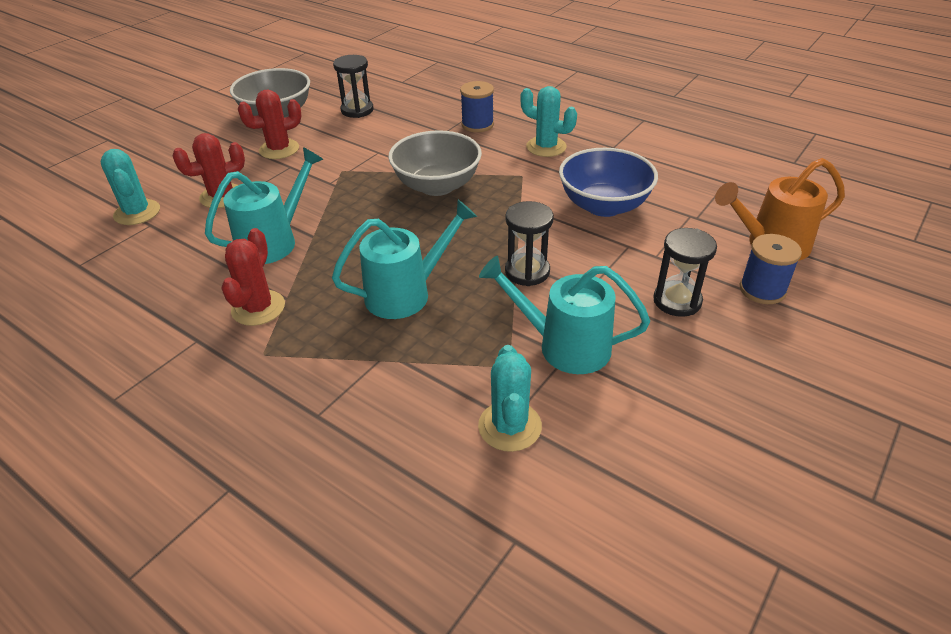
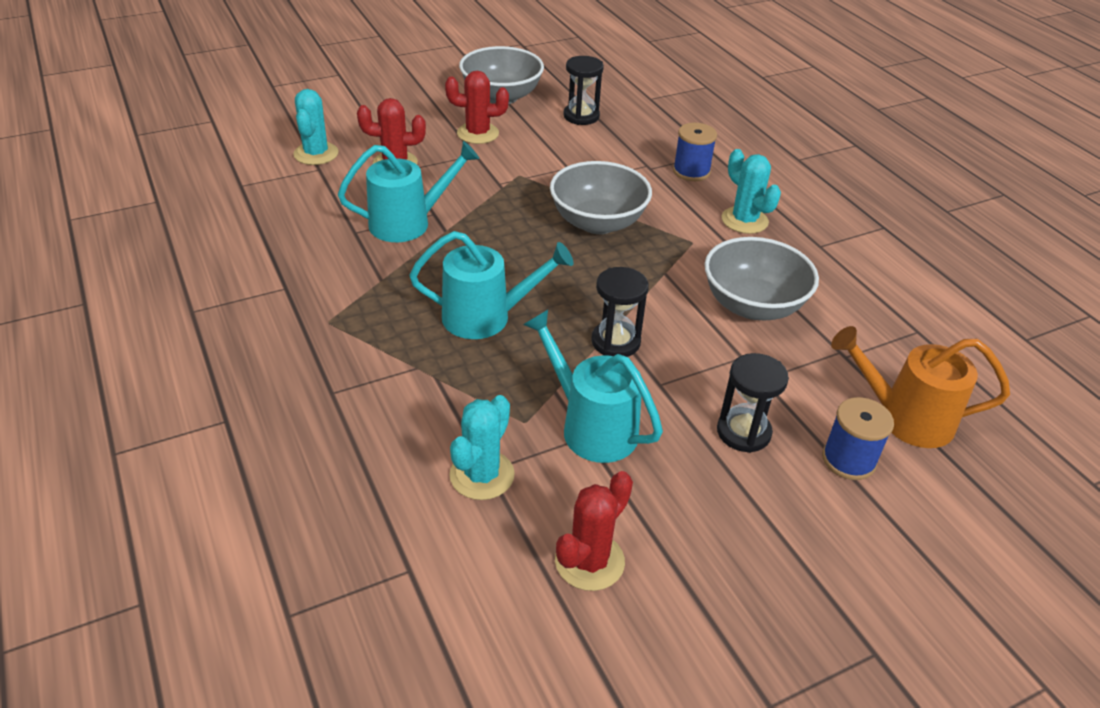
camera: 25 degrees right, 0 degrees up
(258, 308) = (352, 279): red cactus -> red cactus (589, 561)
(604, 206) = (752, 305): blue bowl -> grey bowl

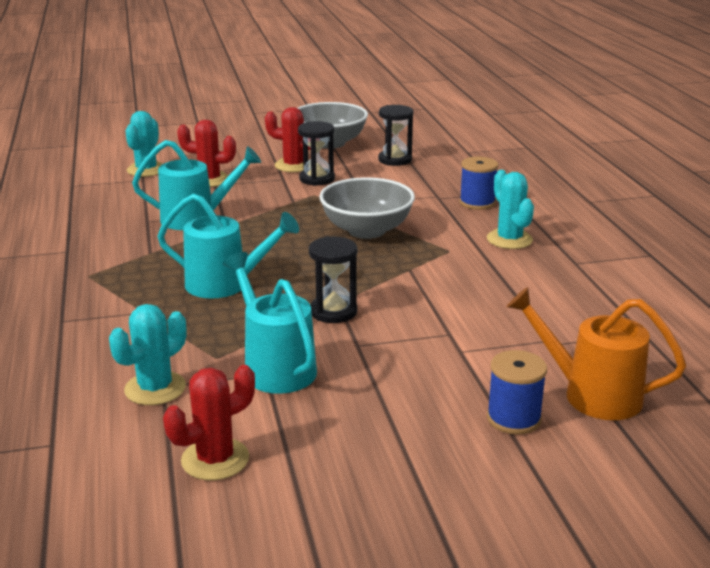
camera: 15 degrees right, 15 degrees down
(743, 432) = (418, 387): black hourglass -> black hourglass (317, 179)
(752, 305) = (482, 299): grey bowl -> none

